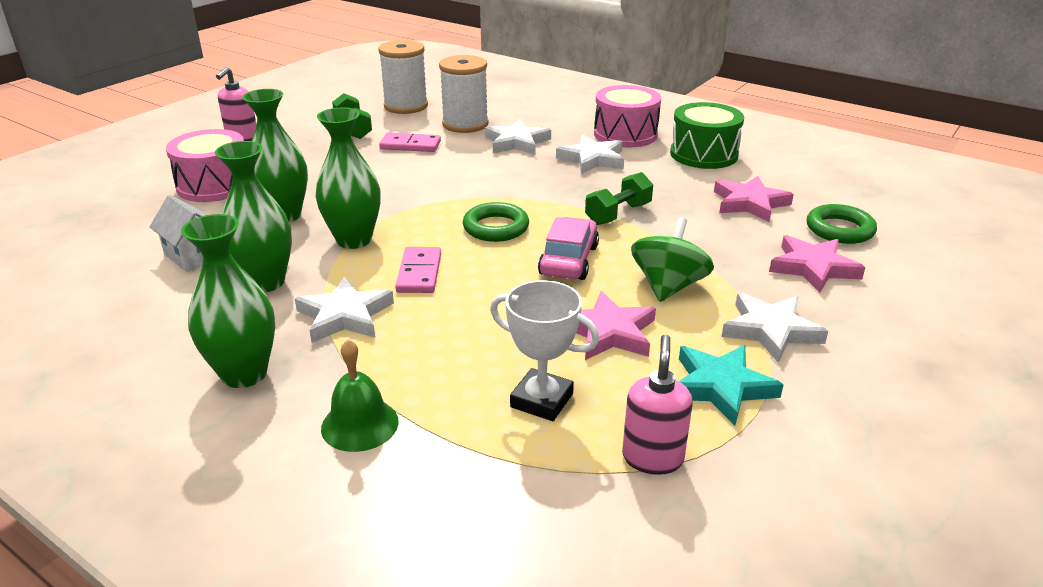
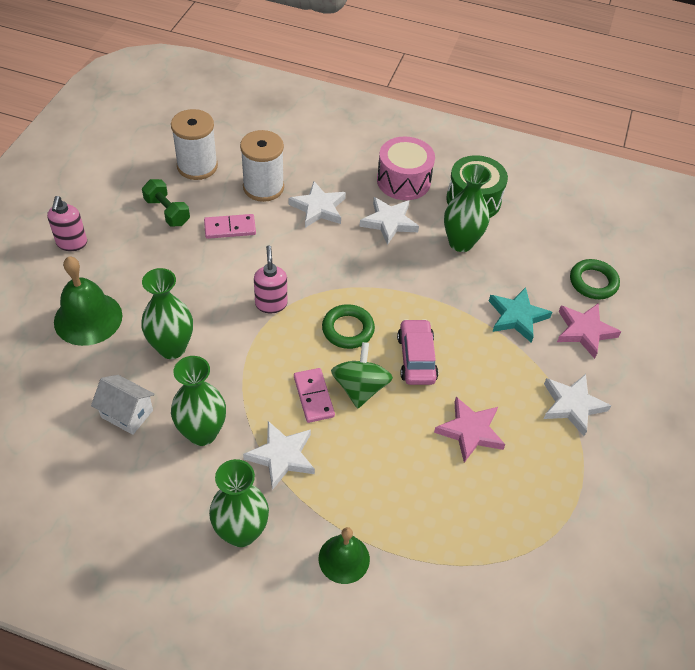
camera: 20 degrees left, 20 degrees up
(214, 185) = (88, 318): pink drum -> green bell
(354, 240) = (245, 367): green vase -> green vase (460, 243)
(542, 400) = (450, 507): white trophy -> none
(618, 214) = (433, 294): green dumbbell -> none
(652, 458) = (532, 540): pink soap dispenser -> pink soap dispenser (271, 304)
(668, 286) = (494, 373): green spinning top -> green spinning top (360, 388)
(721, 387) = (555, 468): turquoise star -> turquoise star (517, 317)
(749, 203) = (524, 261): pink star -> none

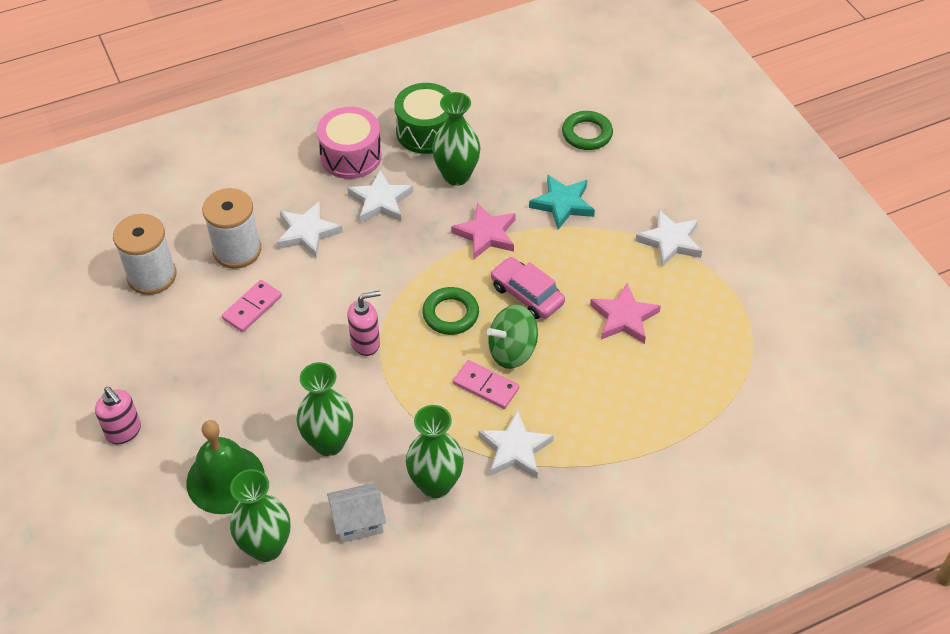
camera: 40 degrees left, 0 degrees up
(167, 212) = (177, 336): green dumbbell -> none
(241, 532) = (551, 526): green vase -> green vase (266, 547)
(271, 304) = (366, 342): pink soap dispenser -> pink soap dispenser turned 120 degrees clockwise
(344, 558) = (640, 479): green bell -> none
(360, 388) = (512, 351): green spinning top -> green spinning top turned 75 degrees counterclockwise
(584, 331) = (621, 178): pink star -> pink star (486, 234)

